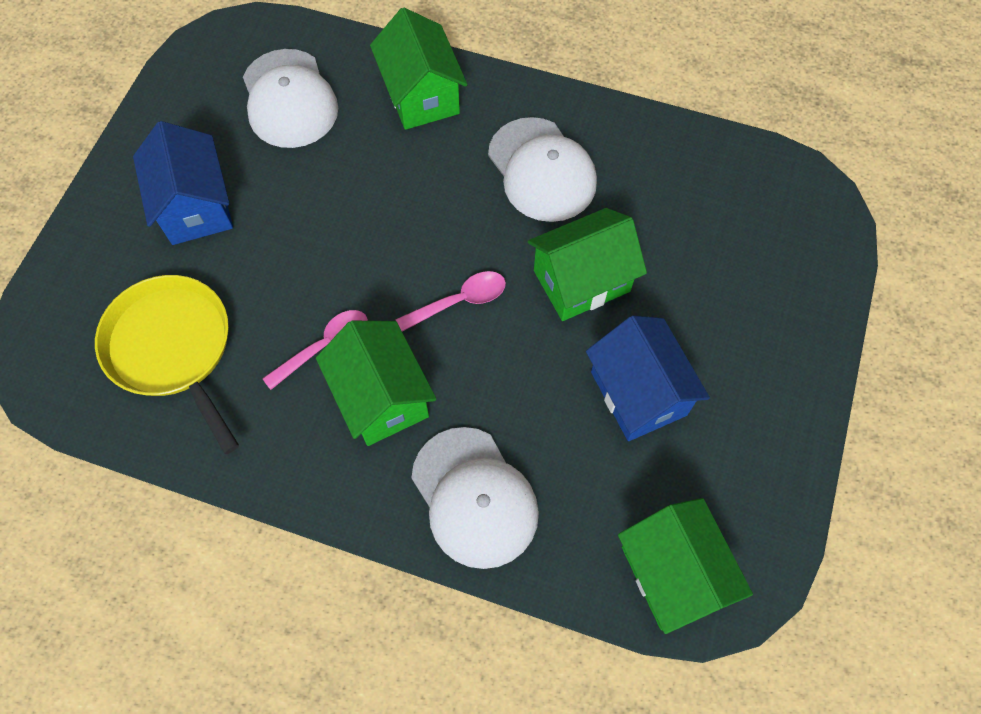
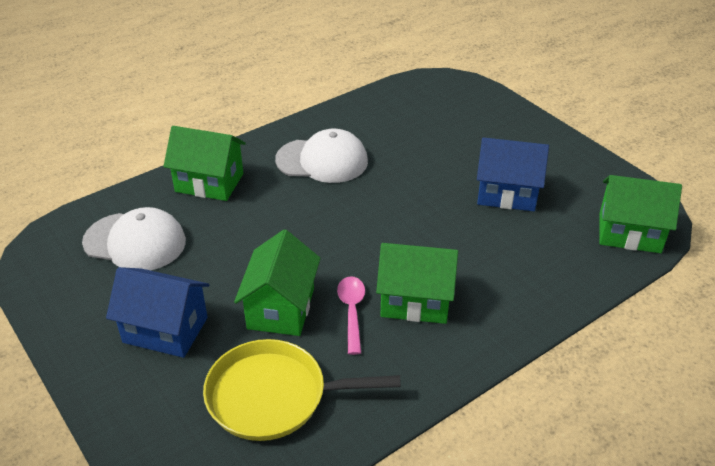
camera: 55 degrees left, 25 degrees down
(459, 301) = (379, 235): pink spoon -> none
(474, 497) = (522, 290): white cap -> none
(581, 281) = (414, 180): green house -> green house (281, 308)

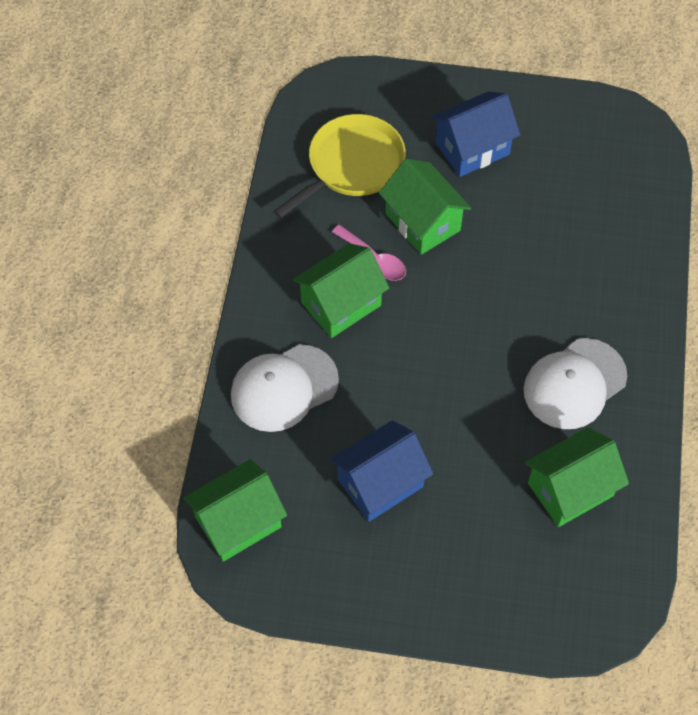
camera: 135 degrees right, 20 degrees up
(135, 242) = (591, 186): white cap -> white cap (284, 388)
(209, 182) = (625, 279): green house -> green house (570, 489)

